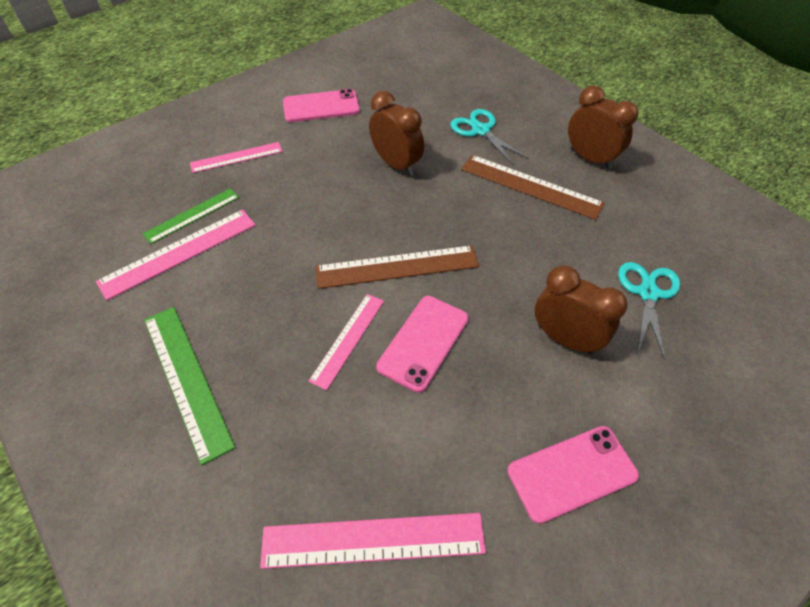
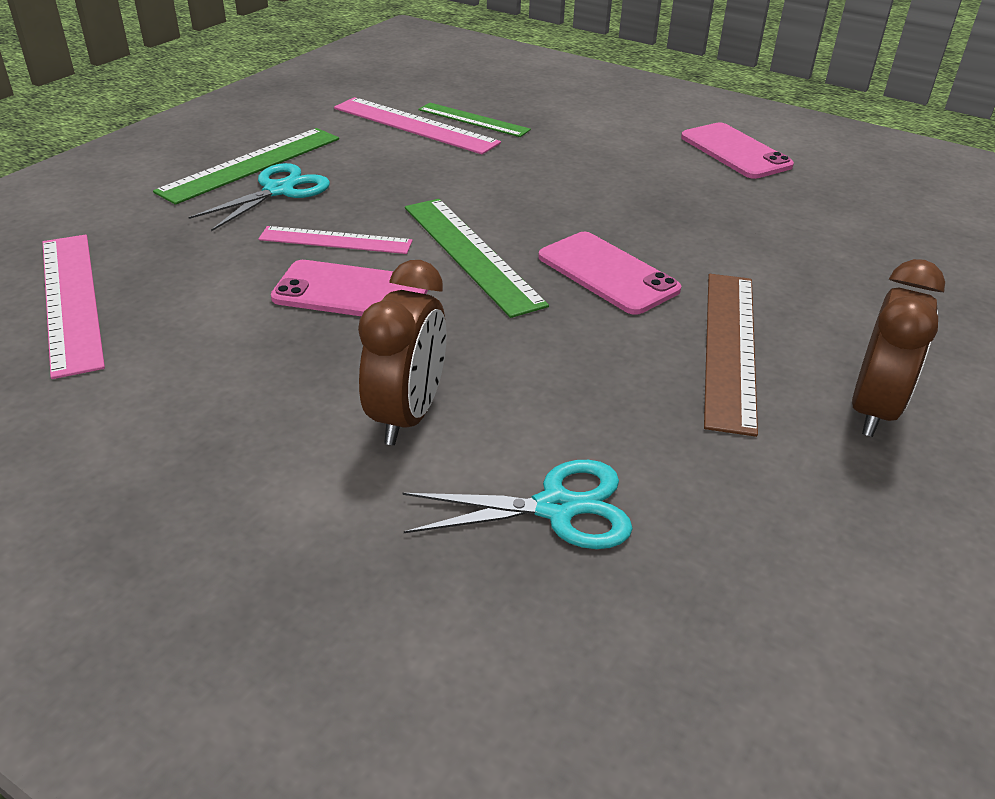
camera: 70 degrees right, 15 degrees down
(236, 157) = (585, 122): pink ruler -> none
(396, 164) = (670, 223): brown clock -> none
(397, 267) = (471, 254): brown ruler -> green ruler
(481, 131) = (823, 282): turquoise scissors -> turquoise scissors (278, 190)
(572, 473) = (168, 442): pink phone -> pink phone (607, 273)

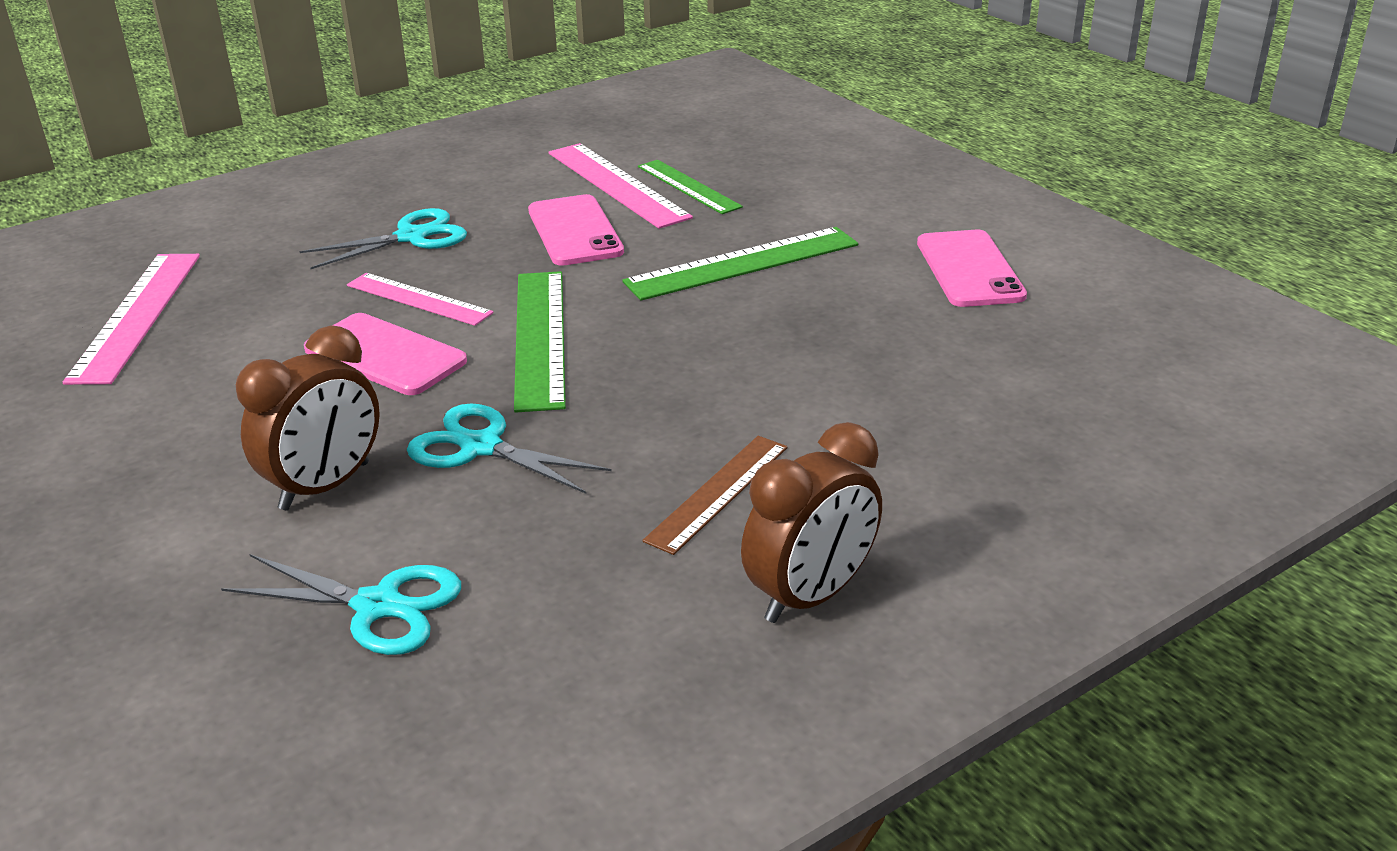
camera: 25 degrees right, 5 degrees down
(251, 164) = (410, 205): green ruler -> green ruler (742, 263)
(510, 352) = (481, 447): none -> turquoise scissors
(607, 273) = (665, 385): pink phone -> pink phone (575, 231)
(730, 347) = (718, 493): brown ruler -> brown ruler, size x0.65

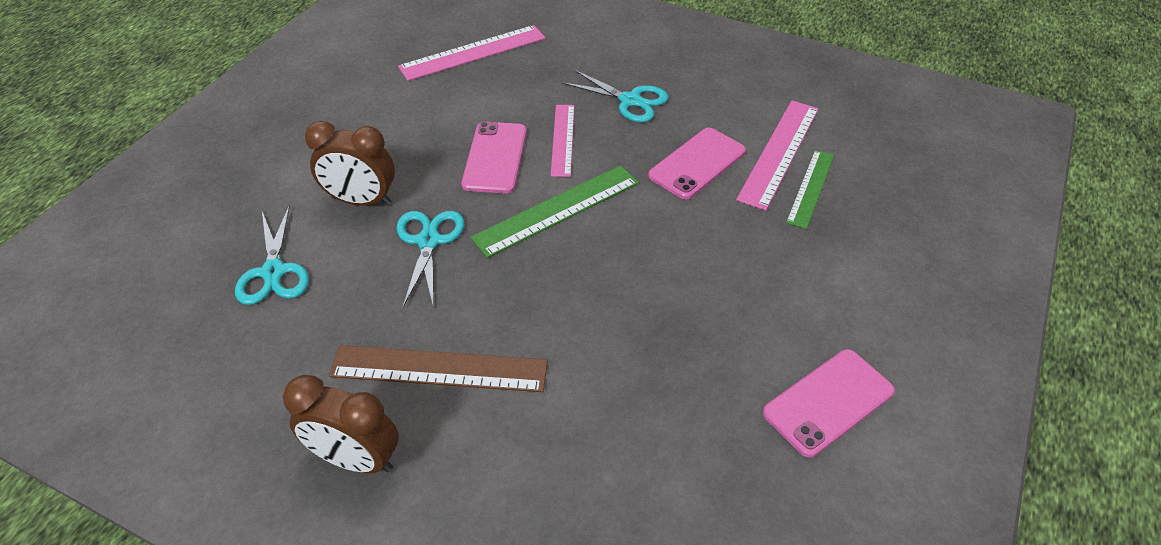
camera: 60 degrees right, 15 degrees up
(718, 493) = (439, 369): brown ruler -> brown ruler, size x1.53
(742, 263) = (724, 263): green ruler -> none

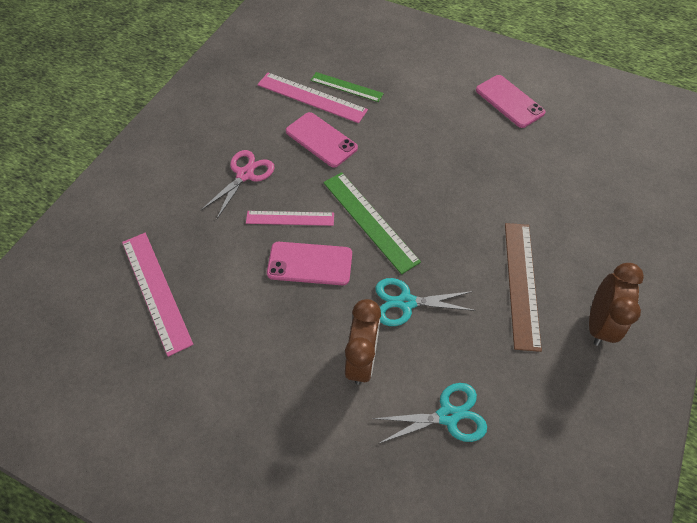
camera: 90 degrees left, 10 degrees up
(630, 100) = (245, 175): turquoise scissors -> pink scissors

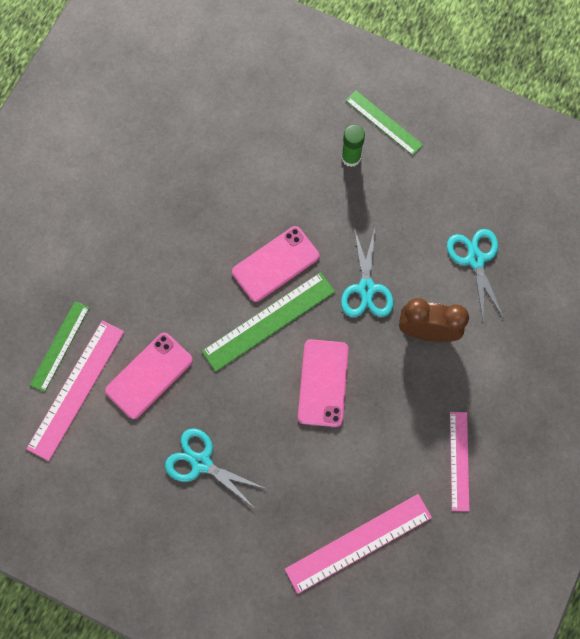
camera: 90 degrees left, 15 degrees up
(245, 175) = (201, 463): pink scissors -> turquoise scissors
(290, 218) = (264, 406): pink ruler -> pink ruler (459, 460)
(509, 101) = (97, 158): pink phone -> pink phone (275, 264)
(521, 283) = (343, 181): brown ruler -> none
(549, 291) = (351, 158): none -> green glue stick
(598, 323) = (383, 122): brown clock -> green ruler

